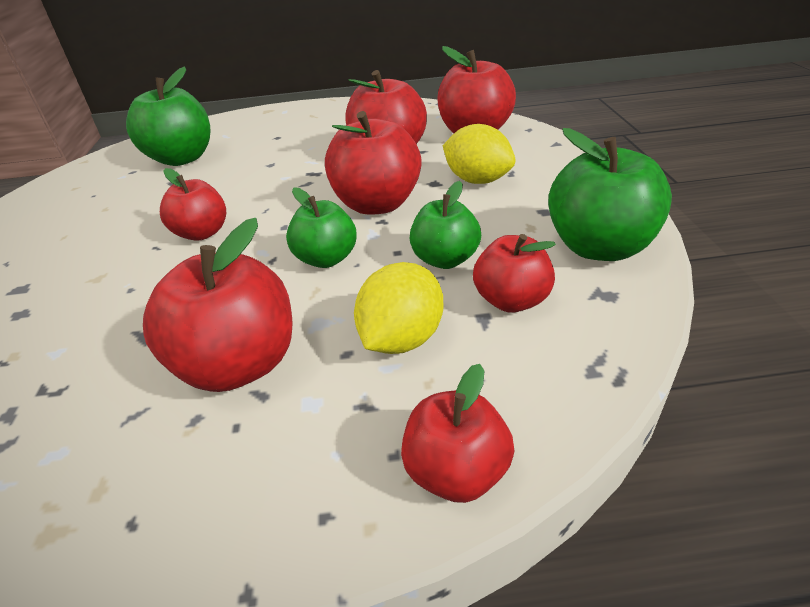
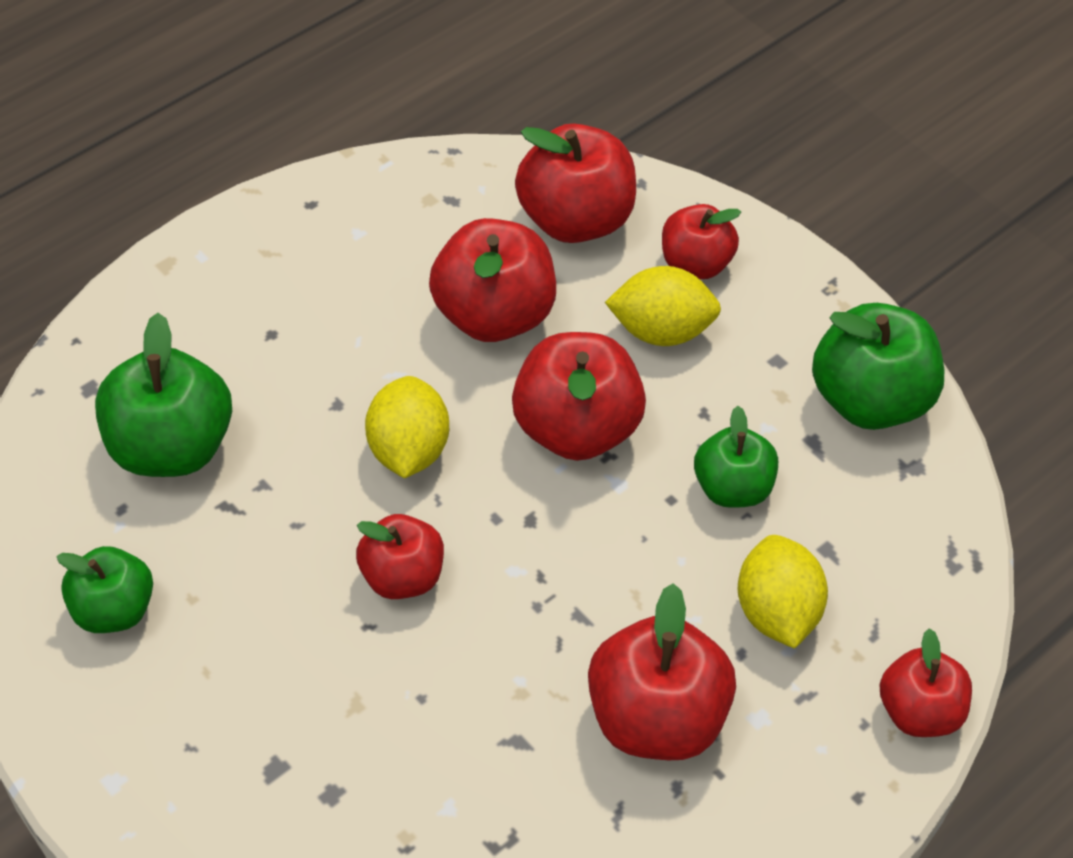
camera: 40 degrees left, 15 degrees up
(278, 187) = (408, 450): none -> yellow lemon
(326, 259) = (603, 546): green apple -> green apple (114, 609)
(511, 300) = (837, 516): red apple -> red apple (695, 264)

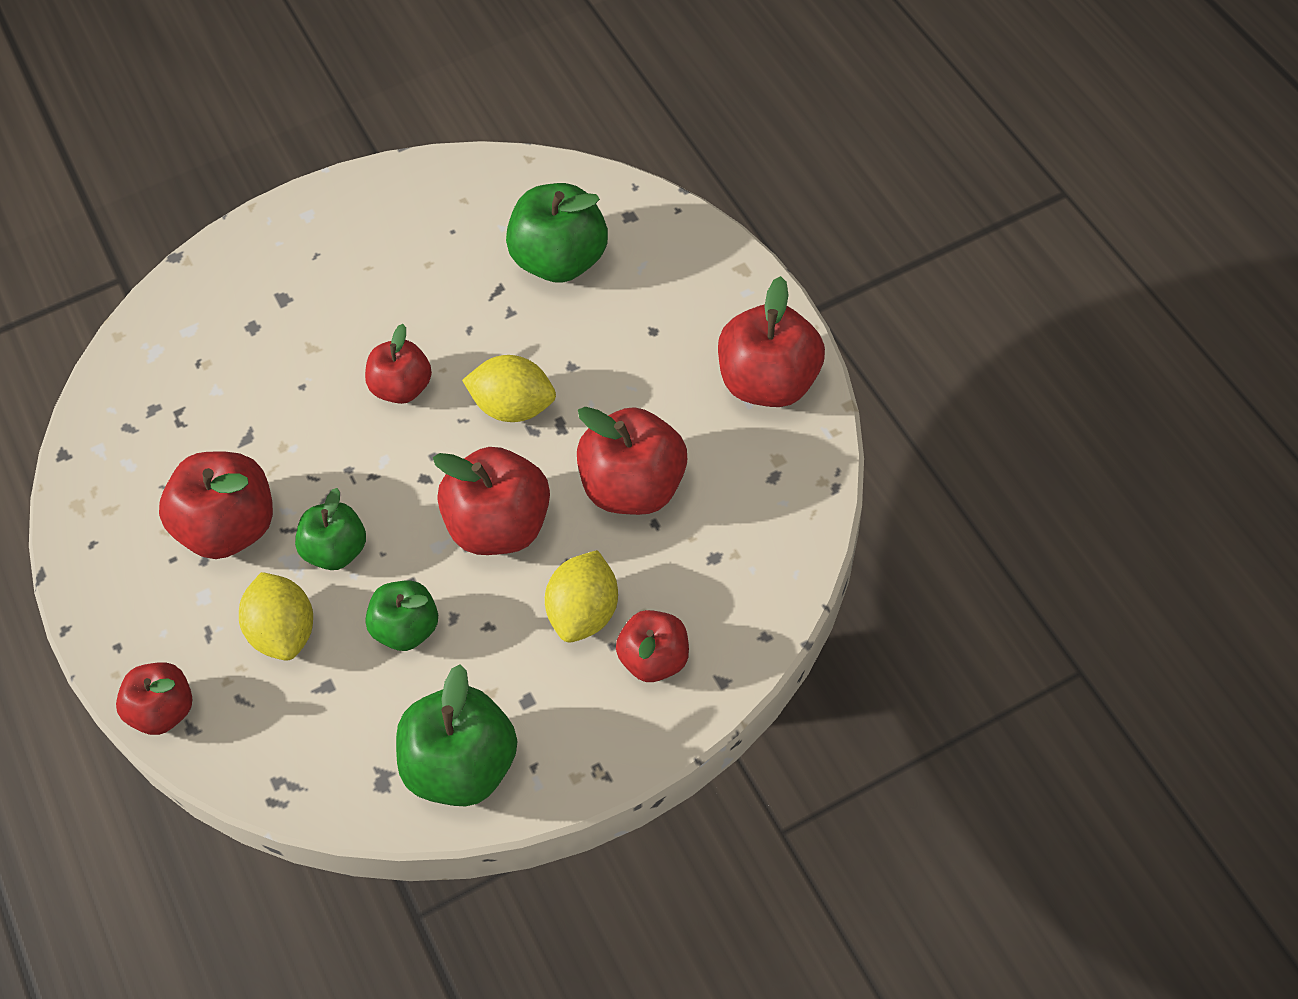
camera: 110 degrees right, 5 degrees up
(114, 609) = (433, 221): green apple -> green apple (336, 550)
(575, 219) = (729, 570): red apple -> red apple (769, 382)
(776, 612) = (284, 631): yellow lemon -> yellow lemon turned 60 degrees clockwise

